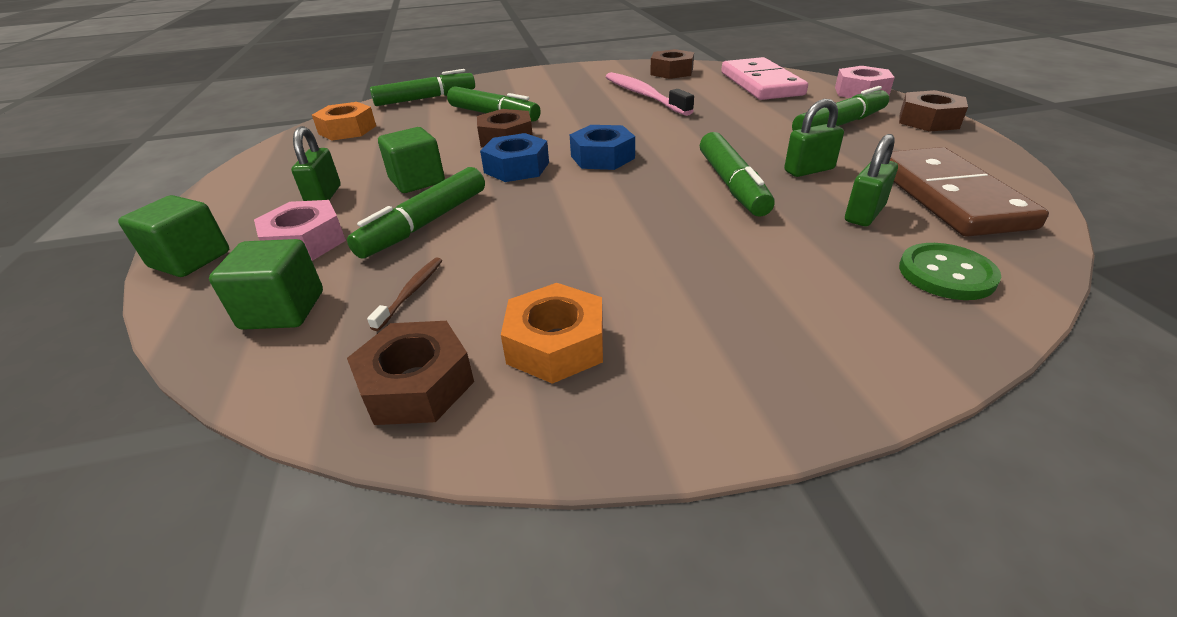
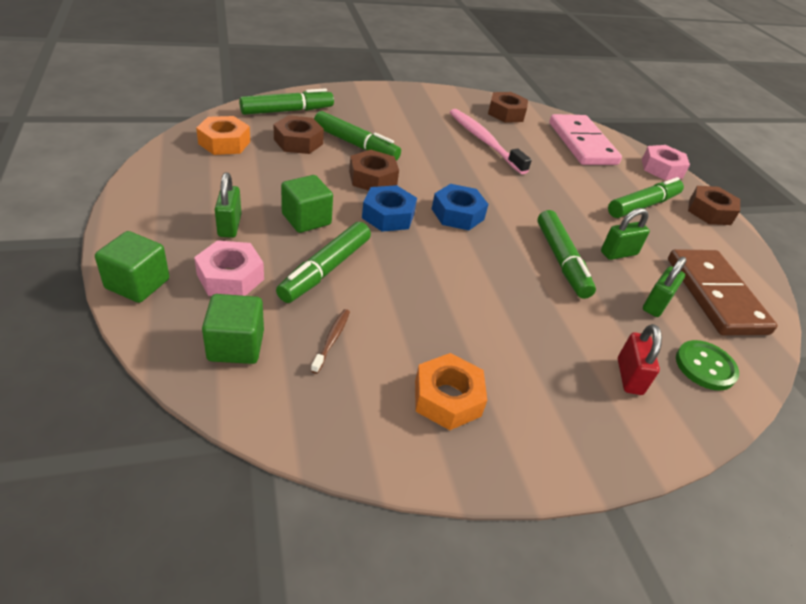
camera: 10 degrees left, 5 degrees up
(416, 384) = (356, 422): brown nut -> brown nut (298, 142)
(830, 295) = (629, 376): none -> red padlock

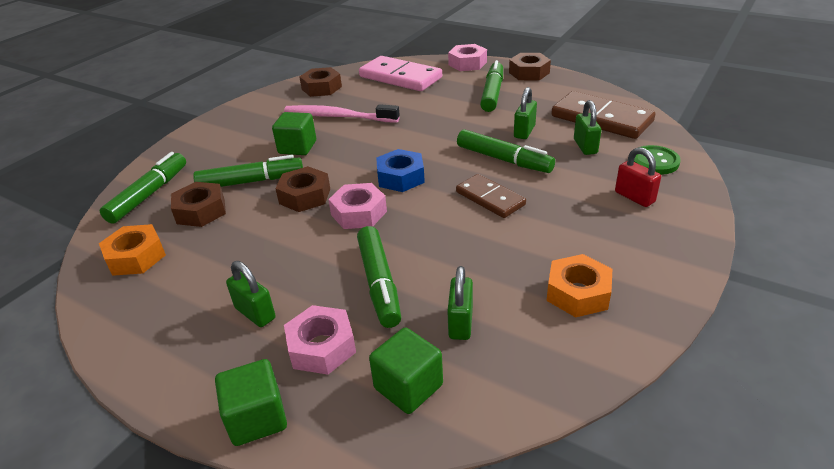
camera: 35 degrees left, 5 degrees down
(306, 219) = (306, 261): green cube -> green cube (297, 147)
(332, 339) = (460, 323): brown toothbrush -> green padlock
(388, 215) = (359, 213): blue nut -> pink nut
(499, 279) = (490, 198): none -> brown domino

